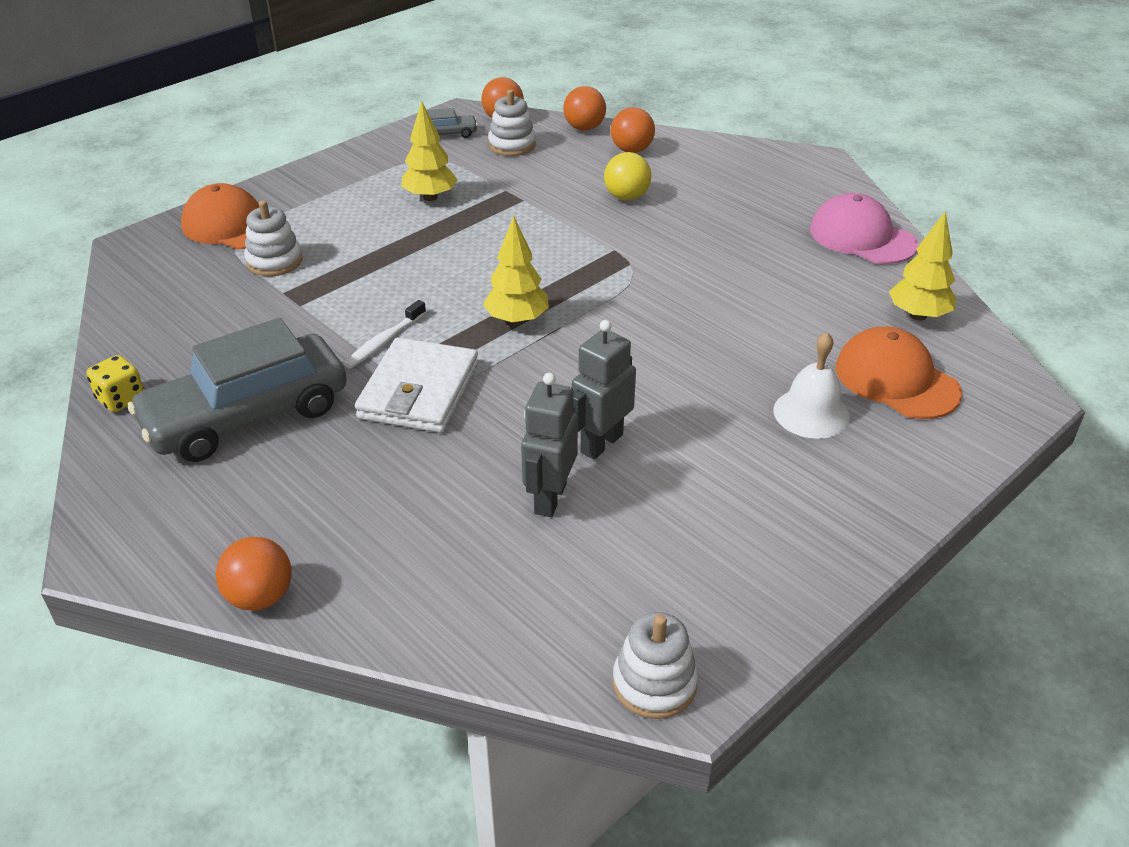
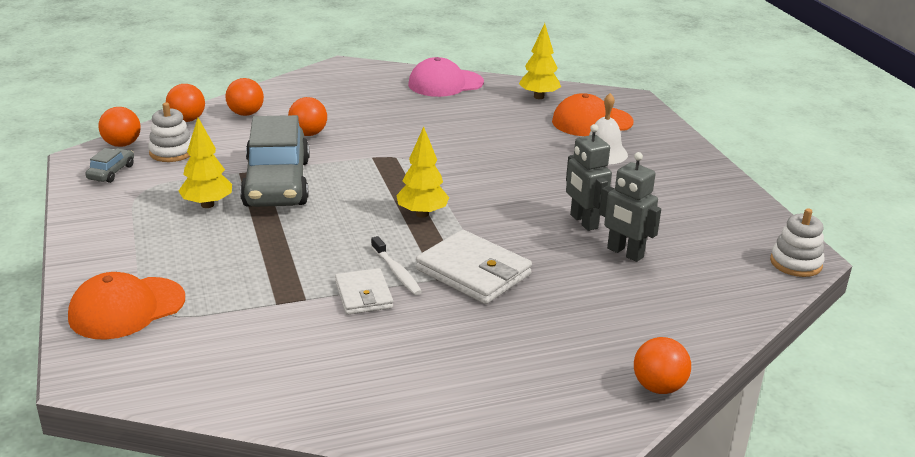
camera: 65 degrees left, 10 degrees down
(121, 399) = (359, 419): yellow dice -> none
(247, 415) = (440, 355): grey car -> grey car (277, 183)
(274, 261) = (219, 298): white stacking toy -> none
(328, 335) = (363, 295): none -> white wallet
(626, 197) = (308, 134): yellow ball -> orange ball

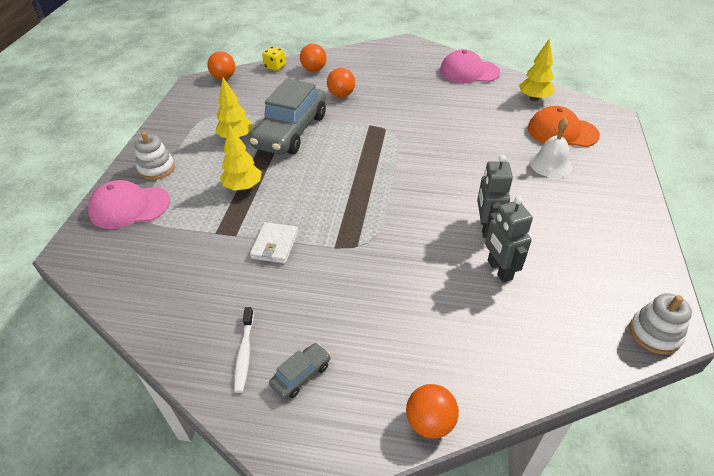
camera: 30 degrees right, 15 degrees up
(111, 172) = (202, 98): grey car -> grey car (301, 375)
(127, 308) = (129, 207): orange cap -> pink cap
(172, 152) = (247, 90): white stacking toy -> white stacking toy (157, 169)
(187, 120) = (275, 67): orange ball -> yellow dice
(396, 272) = (312, 232): white toothbrush -> white toothbrush (244, 353)
(422, 214) = (367, 184): yellow tree -> yellow tree (243, 187)
(473, 272) = (365, 249): white wallet -> none

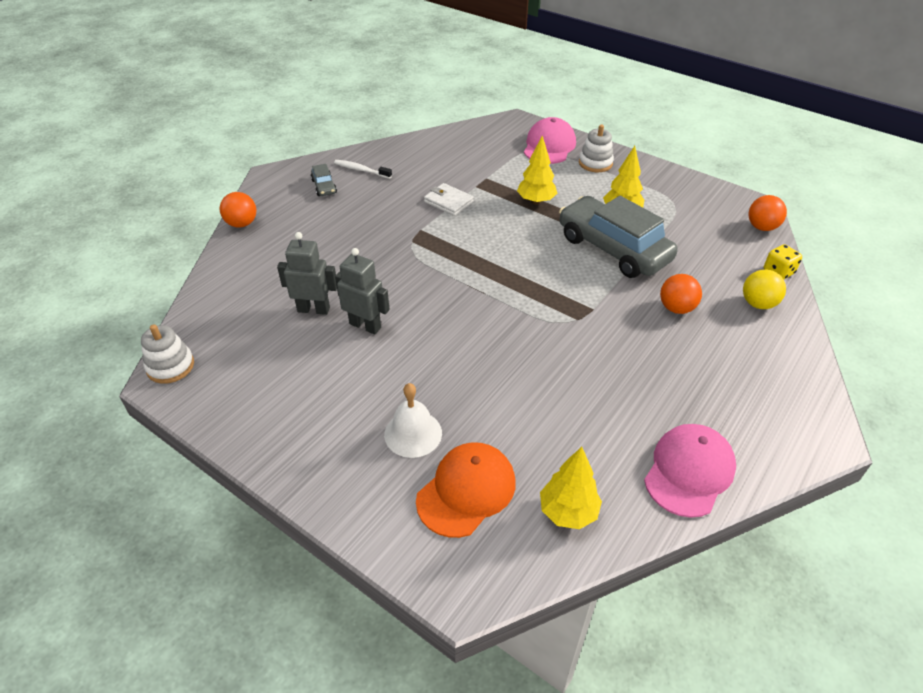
camera: 115 degrees right, 0 degrees up
(314, 69) = (758, 304): orange ball -> yellow ball

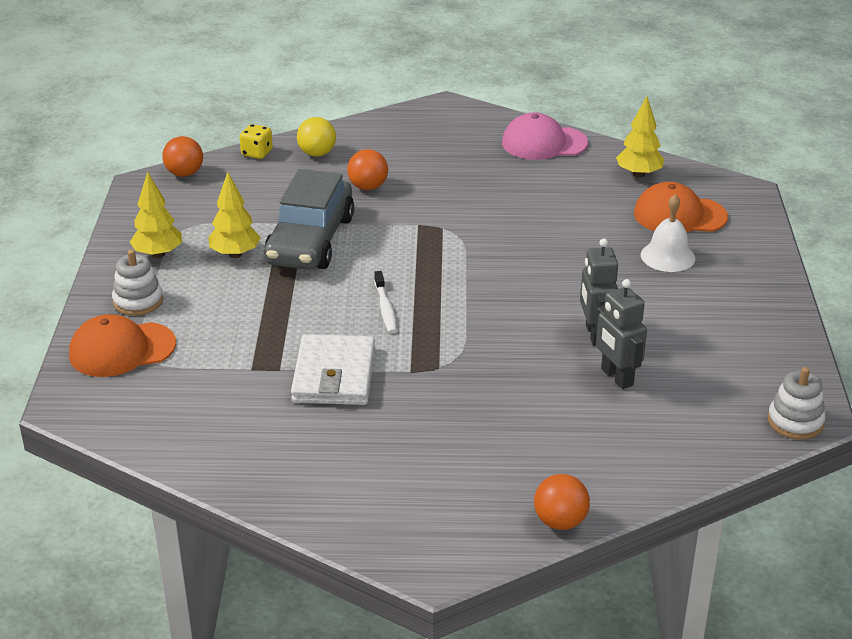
camera: 125 degrees left, 10 degrees down
(324, 186) = (407, 497): grey car -> none
(361, 170) = (335, 485): white toothbrush -> white toothbrush (385, 308)
(448, 202) = (334, 375): white wallet -> white wallet, size x1.61
(536, 201) = (268, 314): yellow tree -> yellow tree (158, 254)
(549, 146) = (122, 350): pink cap -> orange cap

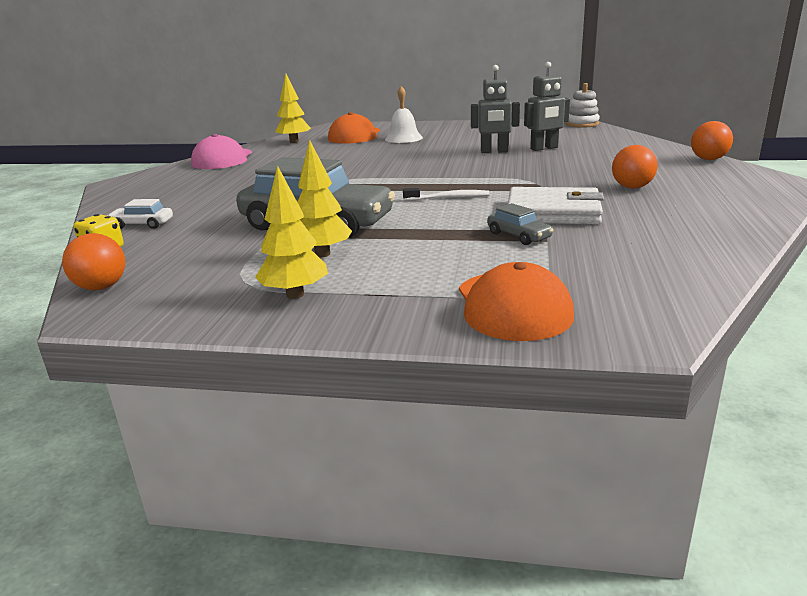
camera: 80 degrees left, 10 degrees down
(138, 301) = (403, 301): white stacking toy -> none
(266, 353) = (518, 236): none -> grey car
(317, 153) = (142, 224): yellow ball -> white car
(368, 187) = (234, 205): orange ball -> orange ball (632, 187)

